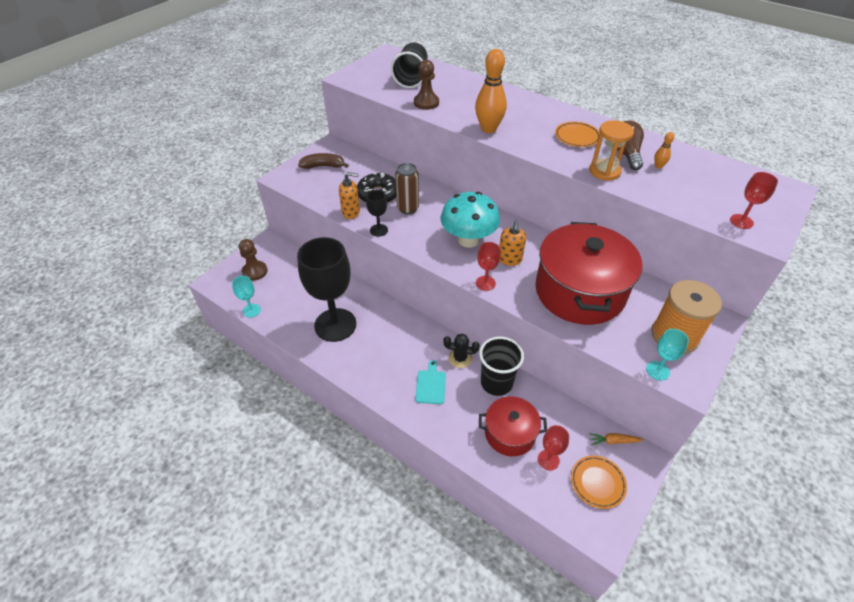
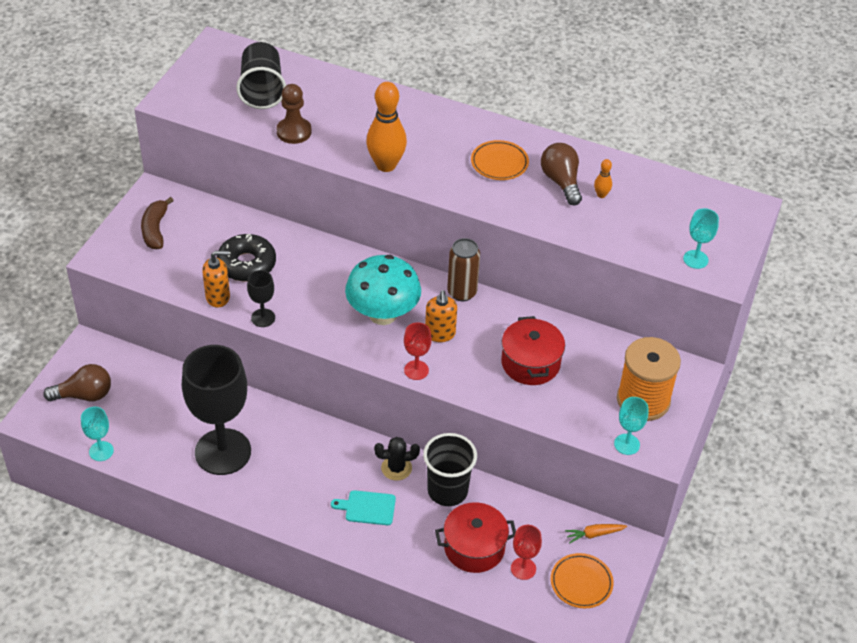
camera: 15 degrees left, 0 degrees up
(255, 271) = (84, 395): brown pawn -> brown light bulb
(323, 166) = (155, 230): brown banana -> brown banana turned 75 degrees counterclockwise
(408, 208) = (293, 280): brown can -> brown can (462, 292)
(431, 385) = (367, 508): turquoise cutting board -> turquoise cutting board turned 75 degrees counterclockwise
(579, 291) = (530, 363): red pot -> red pot, size x0.54
(604, 171) = (538, 211): orange hourglass -> none
(741, 221) = (695, 259): red goblet -> turquoise goblet

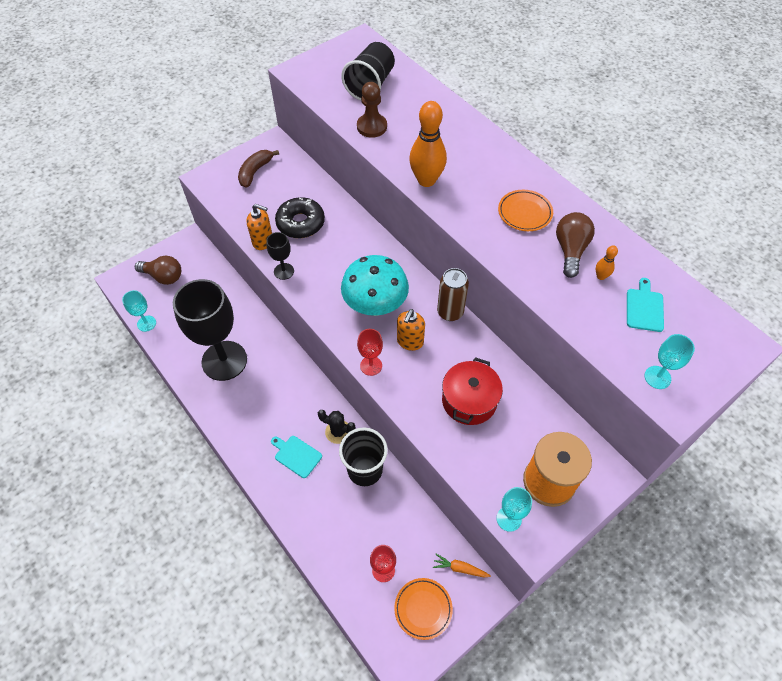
camera: 30 degrees right, 10 degrees up
(474, 547) = (356, 531): red pot -> none
(653, 208) = (644, 308): none -> turquoise cutting board

